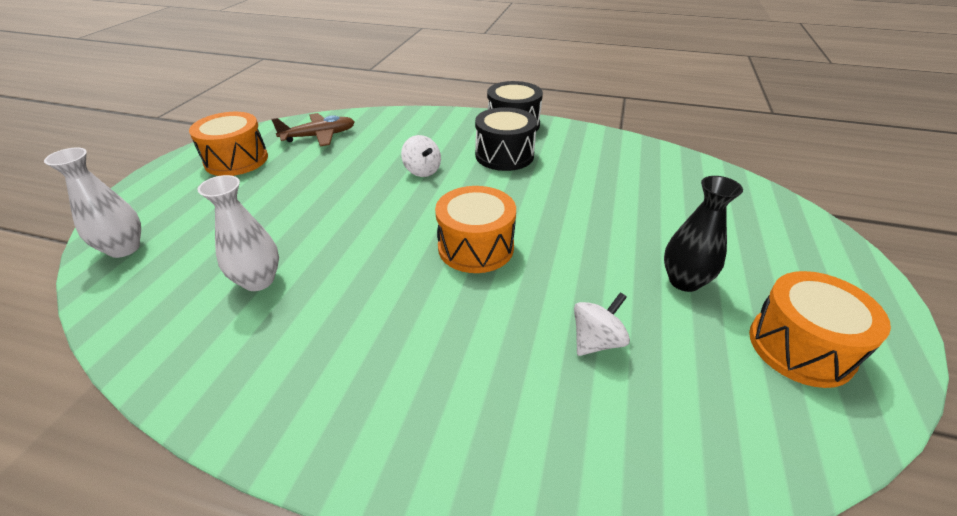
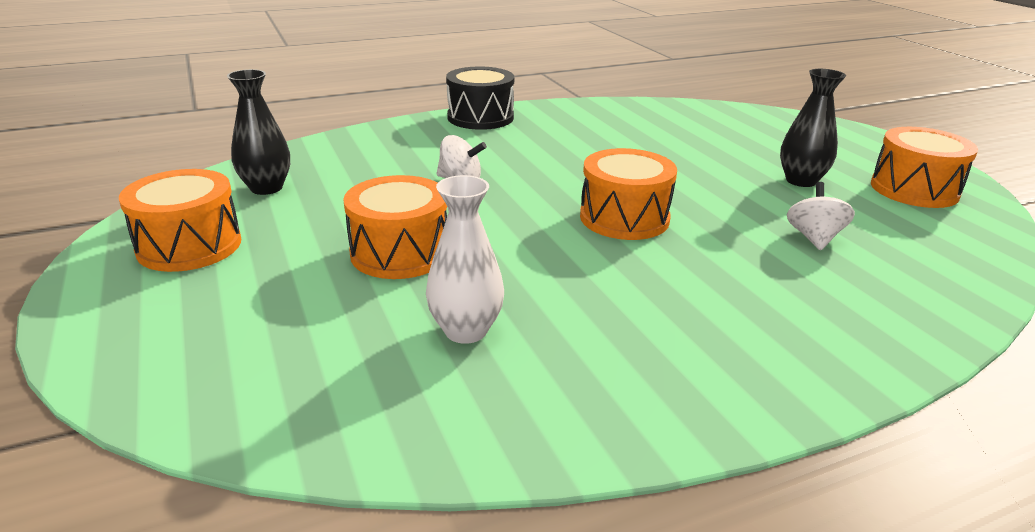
camera: 40 degrees left, 10 degrees down
(124, 248) = (208, 387): white vase -> none
(311, 209) = (400, 253): none -> orange drum
(319, 136) = (266, 188): brown plane -> black vase
(504, 155) = (519, 144): black drum -> none

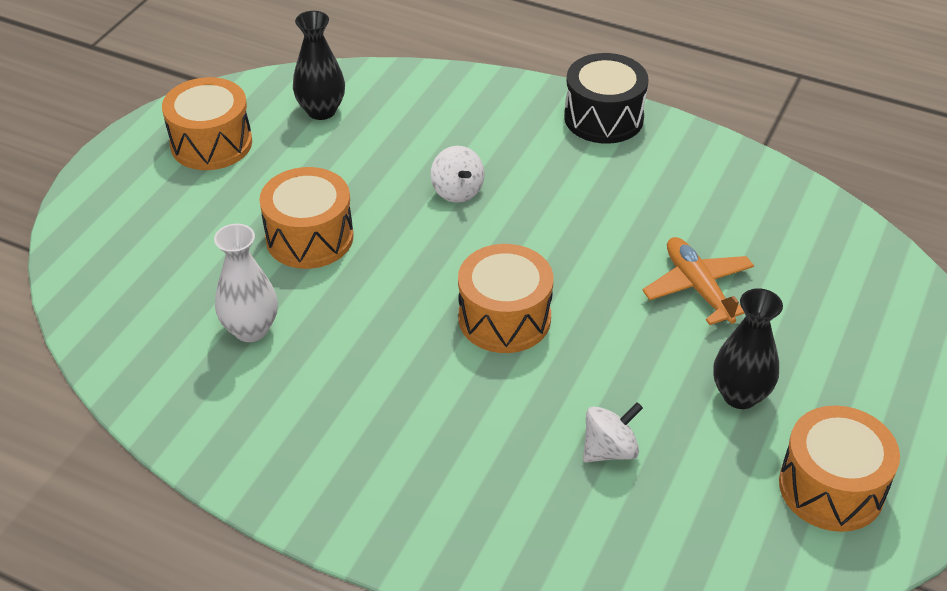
camera: 50 degrees right, 15 degrees up
(683, 154) = (698, 288): none -> orange plane

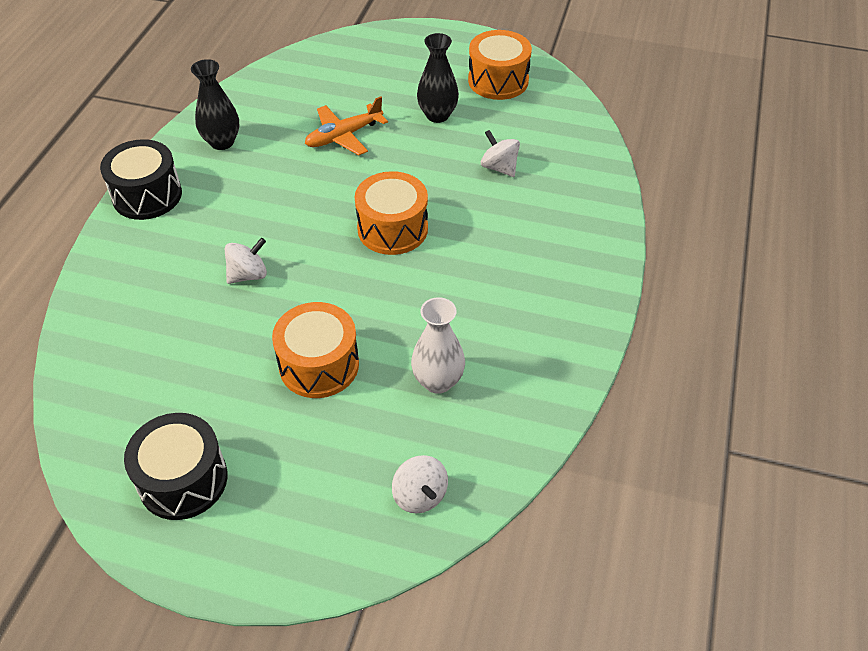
camera: 100 degrees left, 5 degrees up
(117, 297) = (420, 495): none -> white spinning top
(211, 143) = (183, 480): orange drum -> black drum
(321, 111) = (129, 395): black vase -> black vase (222, 142)

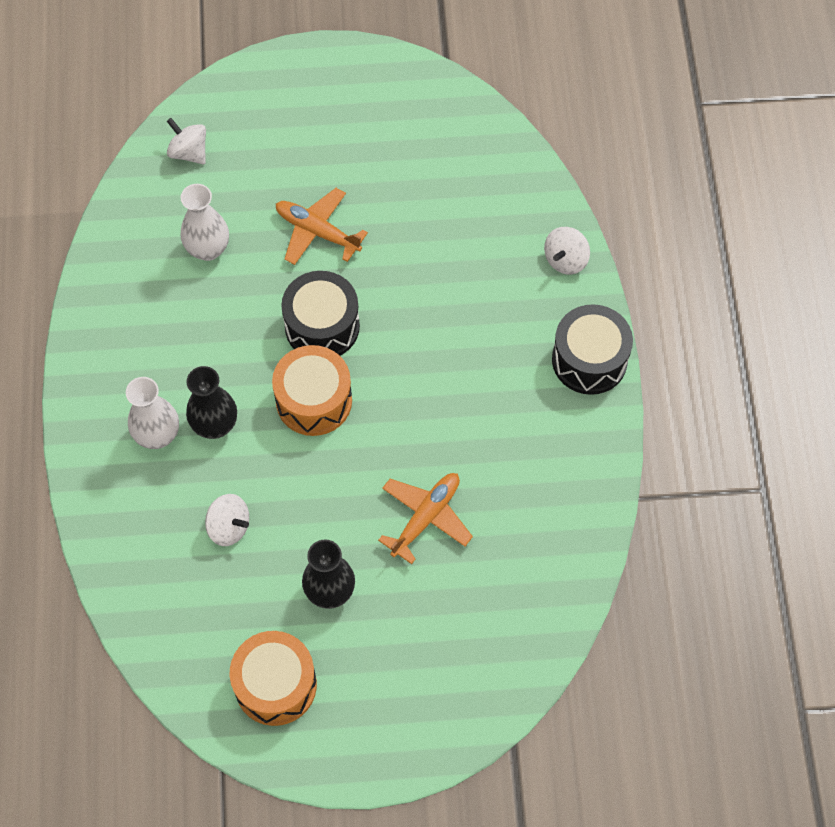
camera: 160 degrees right, 15 degrees up
(183, 480) = (375, 108): black drum -> black drum (322, 326)
(222, 142) = (558, 460): black vase -> black vase (215, 425)
(248, 275) = (429, 300): white spinning top -> white spinning top (565, 260)
(319, 365) = (317, 231): orange drum -> orange plane
(539, 240) = (157, 435): none -> white vase

